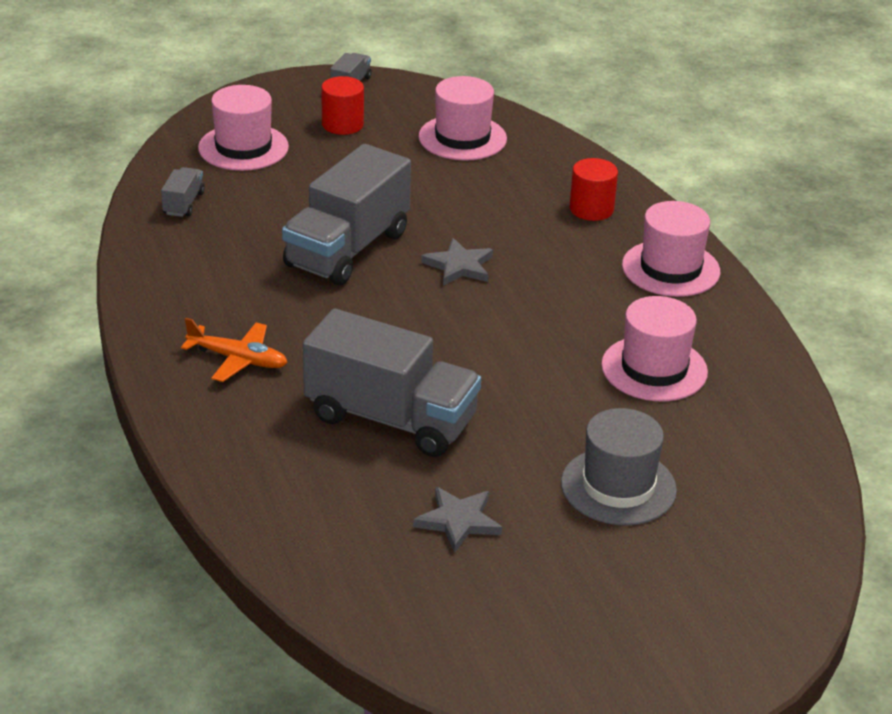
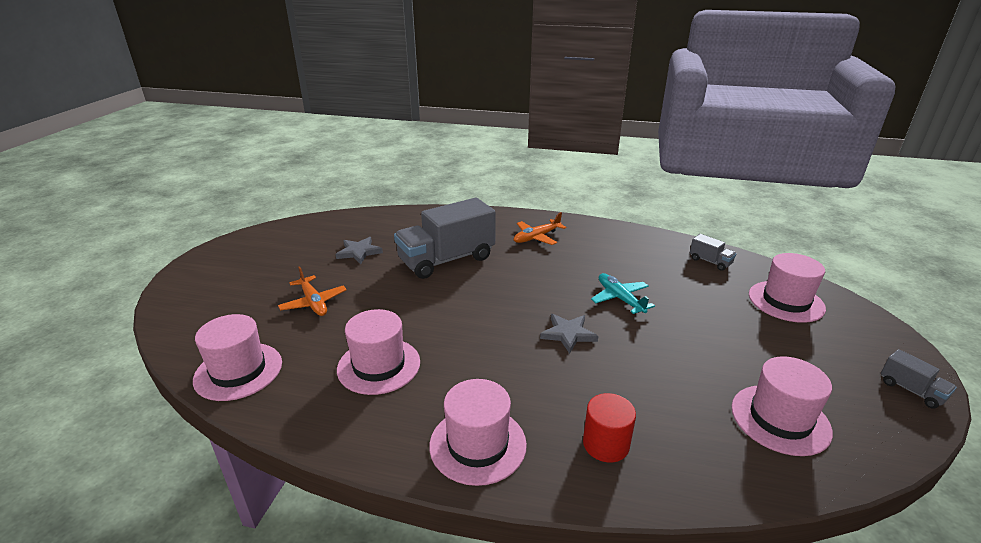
camera: 125 degrees right, 5 degrees down
(342, 124) = (820, 358): red cylinder -> none
(347, 249) = (620, 298): grey truck -> turquoise plane
(618, 486) = (313, 302): grey hat -> orange plane
(782, 463) = (238, 371): none -> pink hat

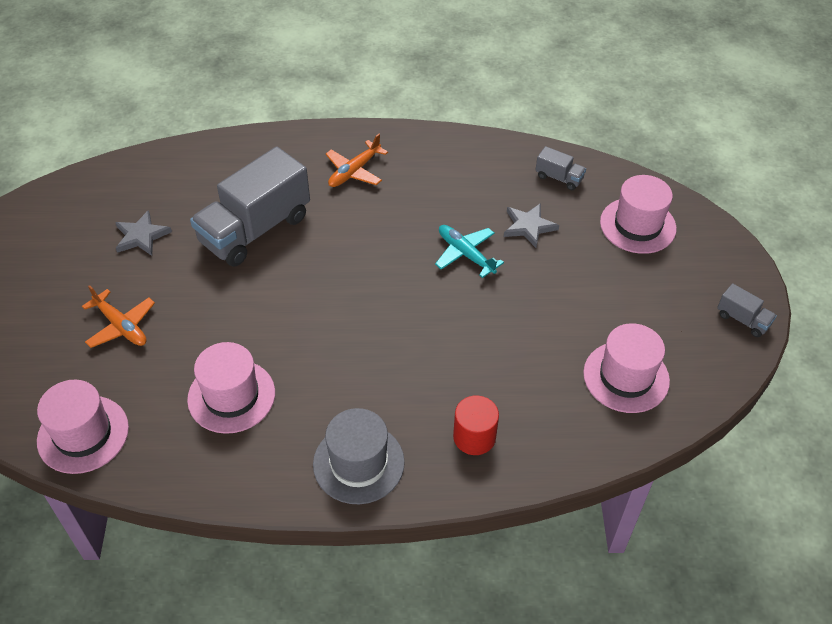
camera: 15 degrees left, 20 degrees up
(478, 444) = (358, 463): pink hat -> grey hat
(568, 334) = (418, 315): grey star -> grey star (528, 226)

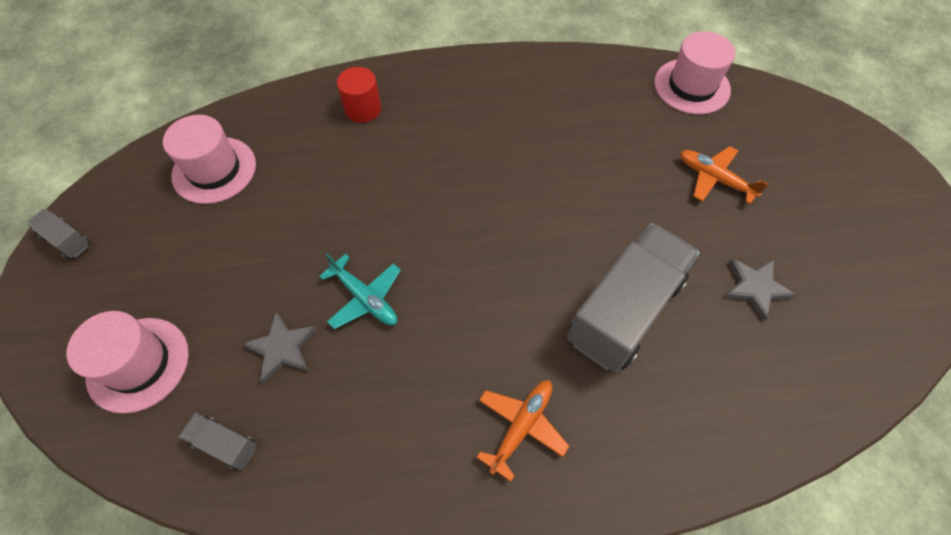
camera: 175 degrees right, 10 degrees up
(231, 396) = (581, 124): pink hat -> none
(358, 463) = (459, 83): grey hat -> none

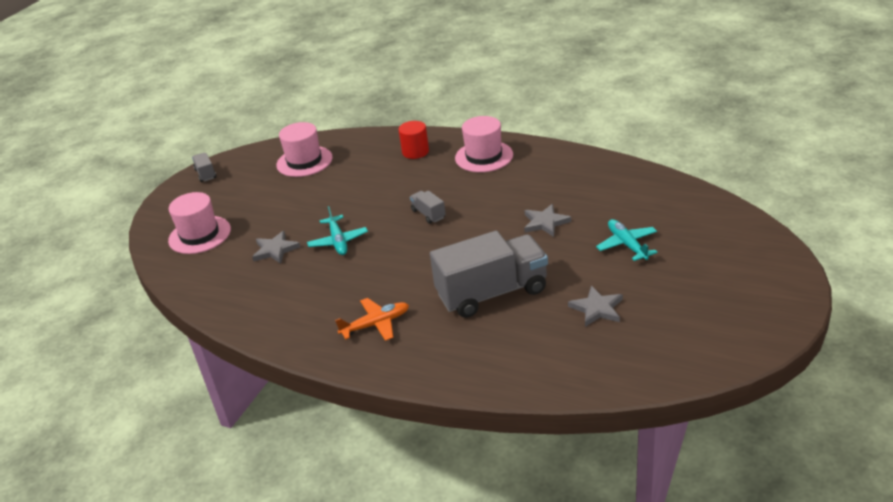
camera: 35 degrees right, 25 degrees down
(225, 444) = (214, 280): grey truck -> grey truck (428, 214)
(603, 175) = (545, 222): none -> grey star
(691, 86) = (663, 190): pink hat -> pink hat (484, 156)
(714, 179) = (627, 245): orange plane -> turquoise plane

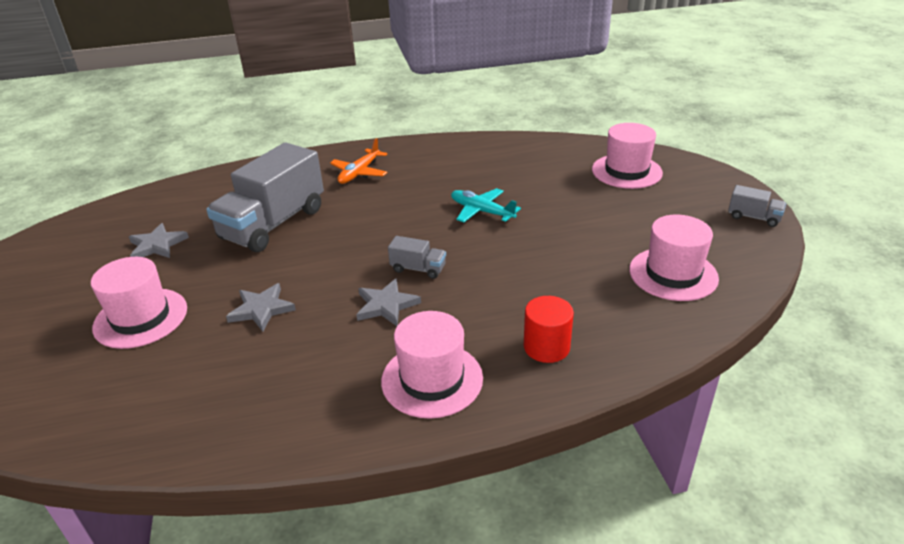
camera: 140 degrees right, 0 degrees up
(275, 250) = (531, 185): grey star -> grey star (386, 305)
(627, 245) = (140, 318): turquoise plane -> pink hat

